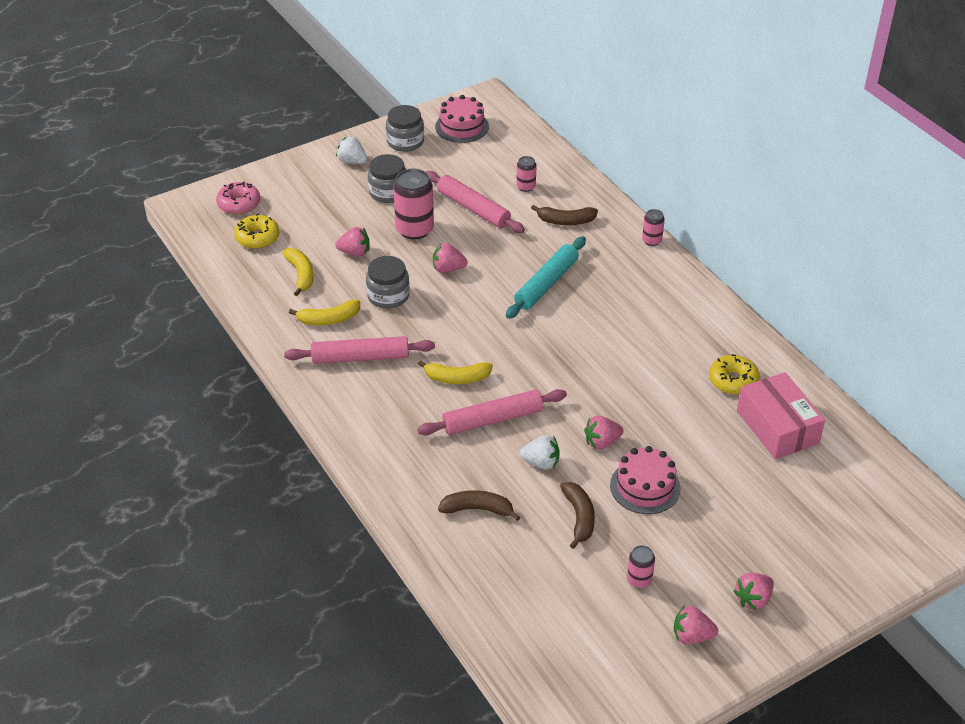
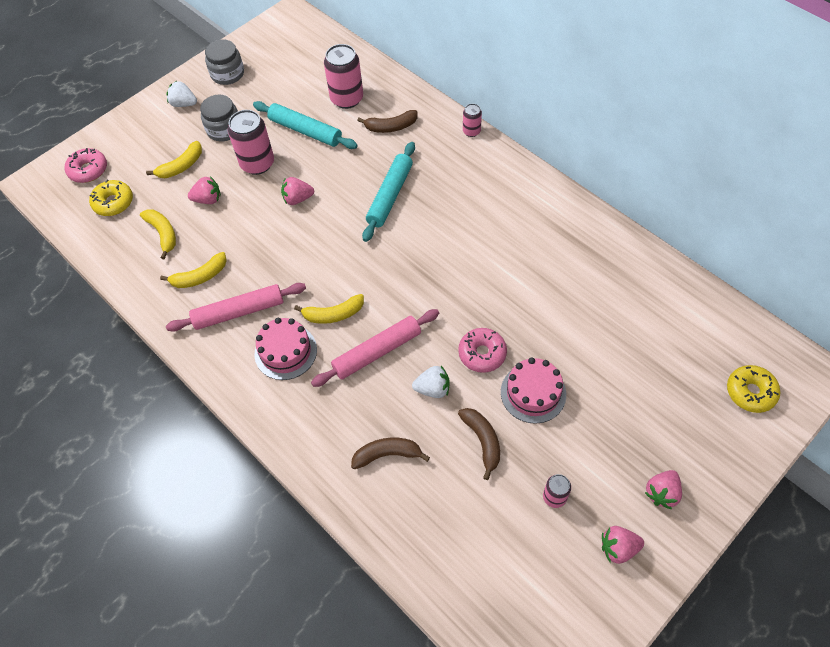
camera: 10 degrees left, 15 degrees up
(335, 218) = (181, 166): none -> yellow banana
(388, 296) = (249, 239): grey jar -> none
(462, 126) = (275, 48): pink cake -> pink cake (285, 352)
(473, 208) = (305, 131): pink rolling pin -> turquoise rolling pin
(526, 187) = (347, 99): pink can -> pink can, size x1.92
(602, 442) = (482, 354): pink strawberry -> pink donut
(733, 381) = (580, 261): yellow donut -> yellow donut (750, 392)
(777, 427) = (632, 301): pink box -> none

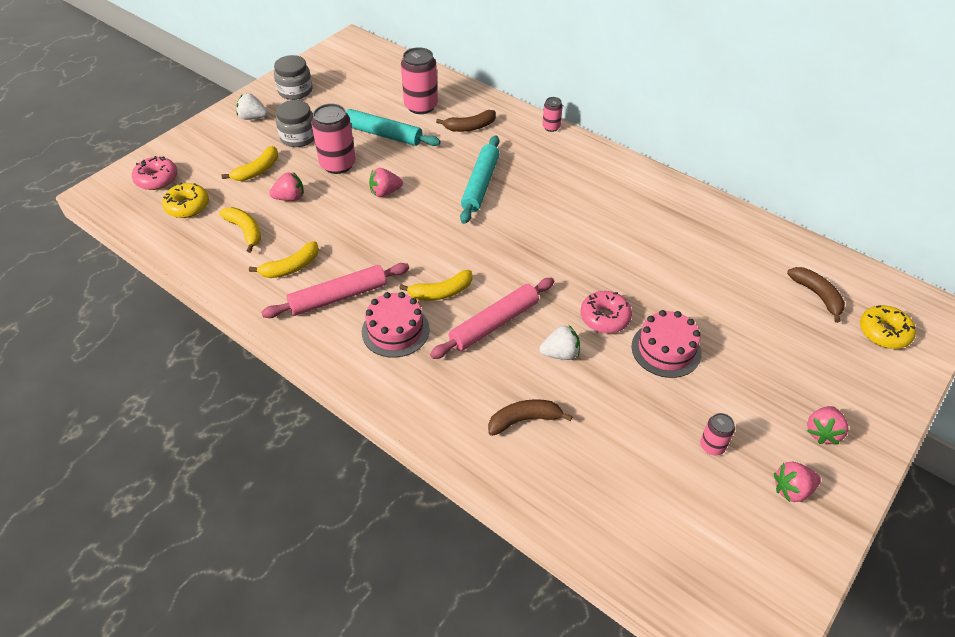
camera: 10 degrees left, 10 degrees down
(482, 441) = (624, 399): brown banana -> brown banana (817, 295)

